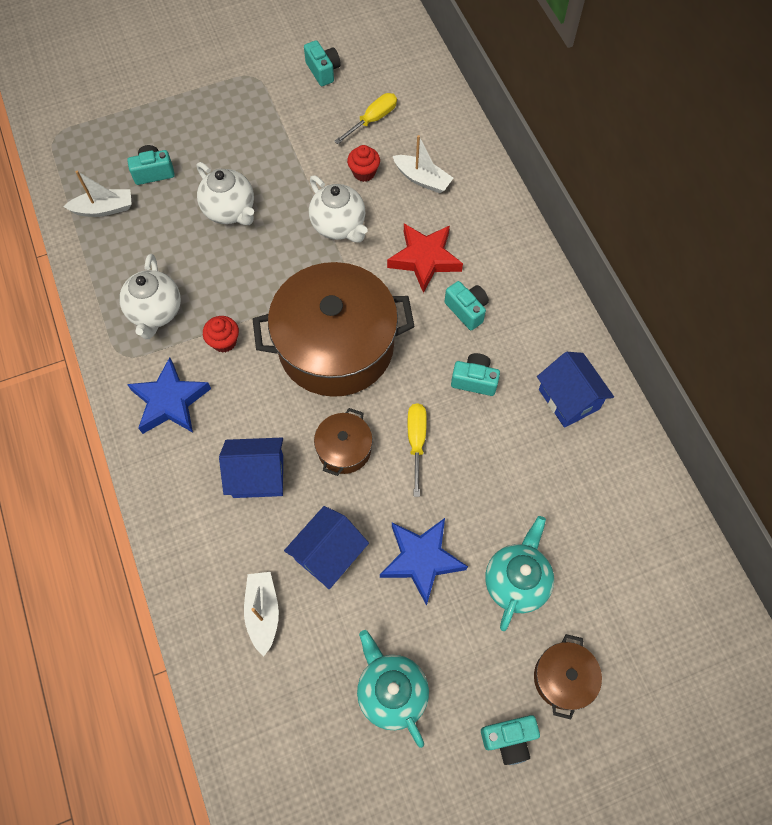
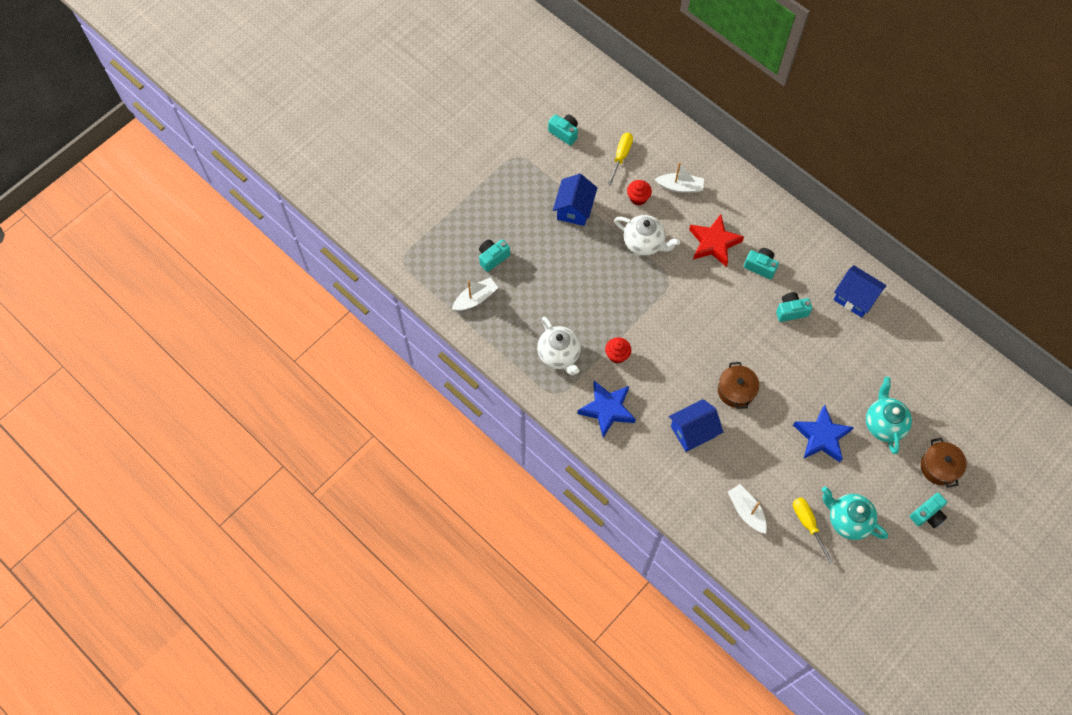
camera: 25 degrees left, 0 degrees up
(230, 211) = (564, 263): white teapot -> none
(328, 554) = (764, 459): blue house -> blue house (574, 209)
(336, 346) = (691, 326): brown pot -> none
(416, 442) = (777, 366): yellow screwdriver -> yellow screwdriver (807, 524)

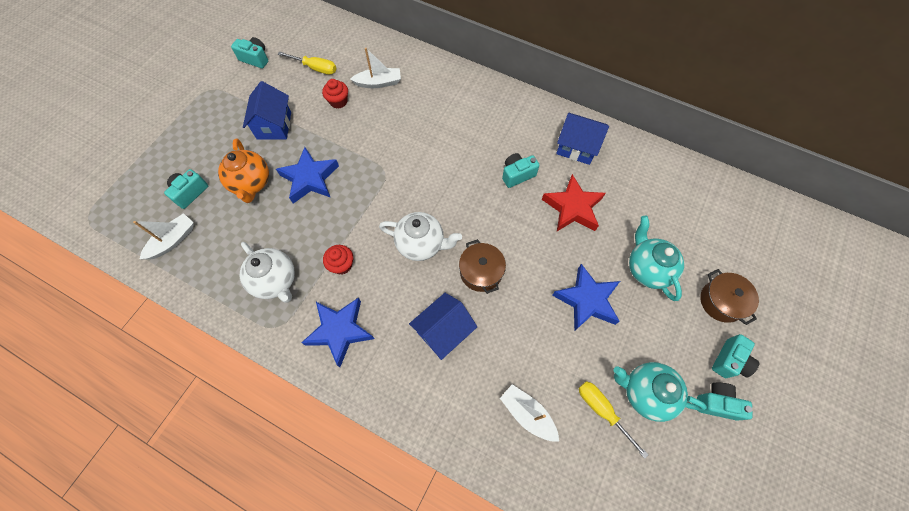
camera: 15 degrees left, 0 degrees up
(547, 262) = (251, 183): none -> orange teapot
(600, 269) = (310, 178): none -> blue star
(621, 156) = (315, 68): yellow screwdriver -> yellow screwdriver turned 105 degrees clockwise
(644, 243) = (352, 143): white teapot -> white teapot (421, 244)
(714, 243) = (423, 127): red star -> red star (572, 207)
(760, 266) = (475, 138): turquoise camera -> turquoise camera (716, 403)

